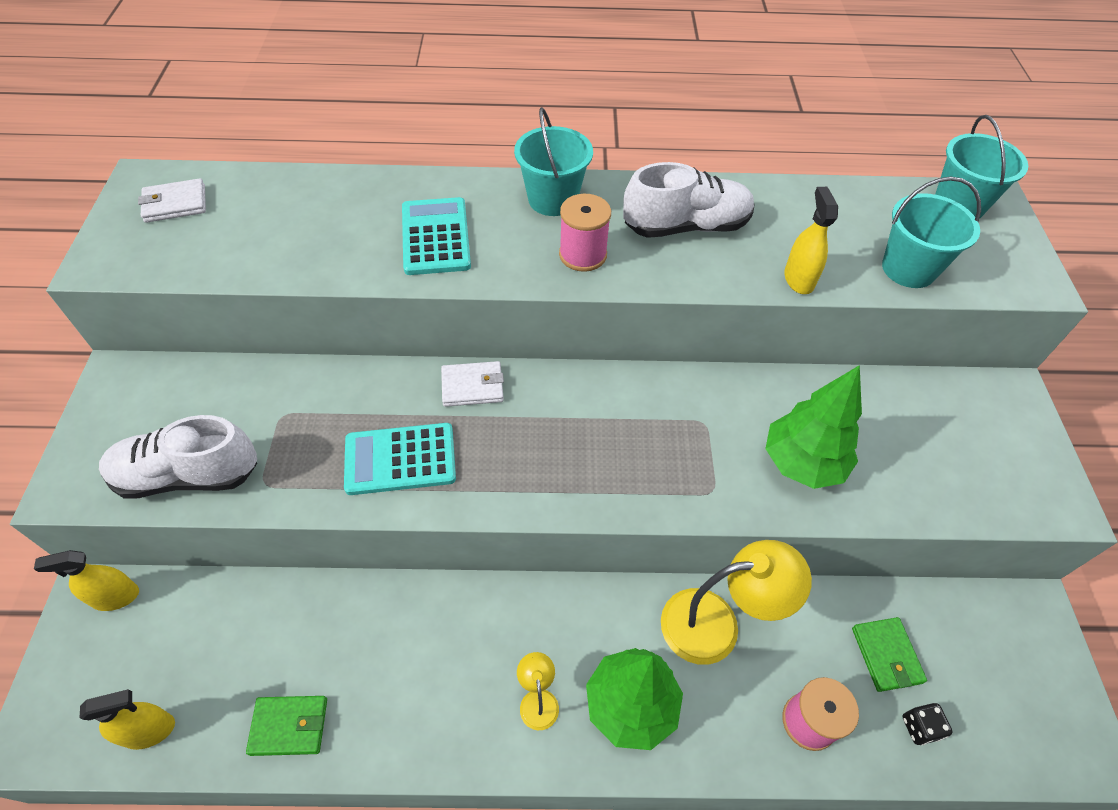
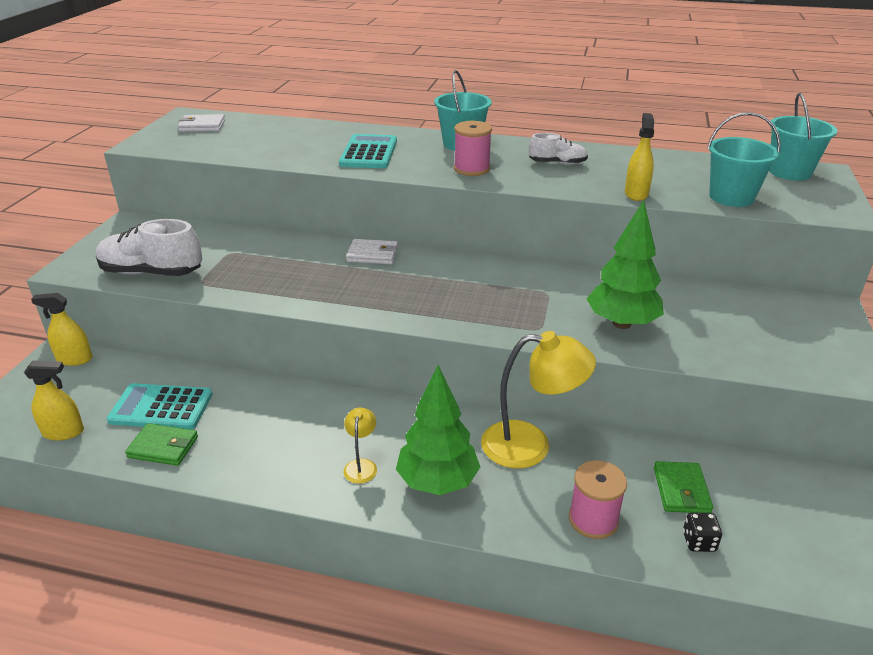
camera: 15 degrees right, 20 degrees down
(400, 459) = (303, 283): turquoise calculator -> turquoise calculator (161, 407)
(686, 226) = (557, 163): white shoe -> white shoe, size x0.57

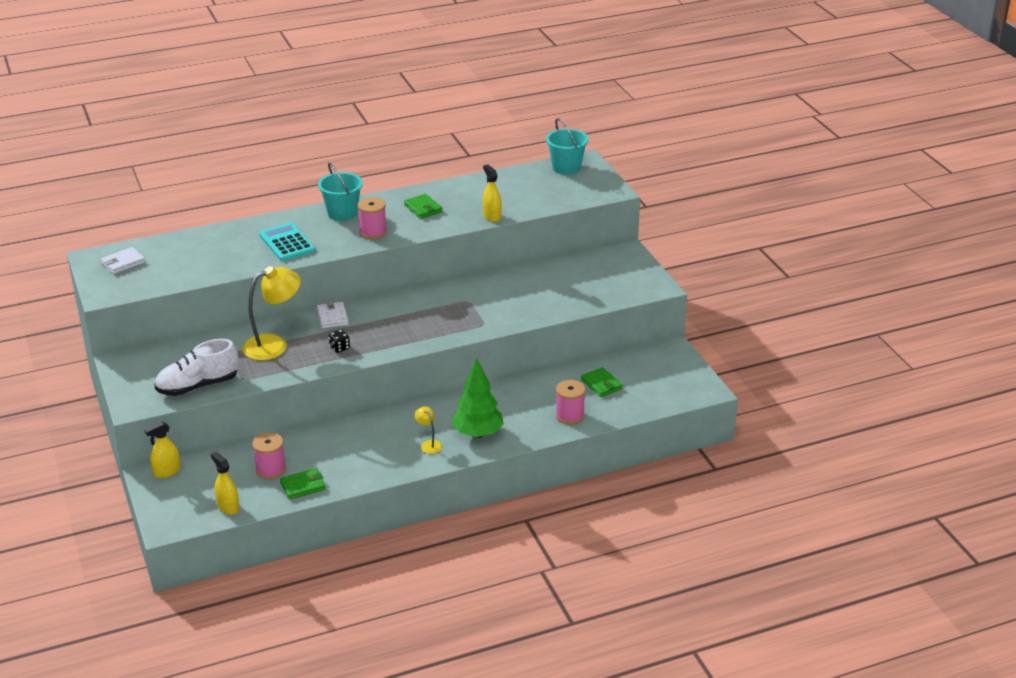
camera: 35 degrees left, 0 degrees up
(63, 432) = (228, 507): yellow spray bottle -> yellow spray bottle turned 90 degrees counterclockwise
(161, 407) = (271, 469): turquoise calculator -> pink spool
(372, 254) = (332, 317): white wallet -> white wallet turned 75 degrees counterclockwise
(530, 445) = (509, 396): yellow lamp -> yellow lamp (274, 345)
(557, 163) = (423, 208): white shoe -> green wallet
(621, 323) = (525, 303): green tree -> none
(698, 542) = (624, 403): black dice -> black dice (339, 348)
(731, 197) = (547, 200): turquoise bucket -> none

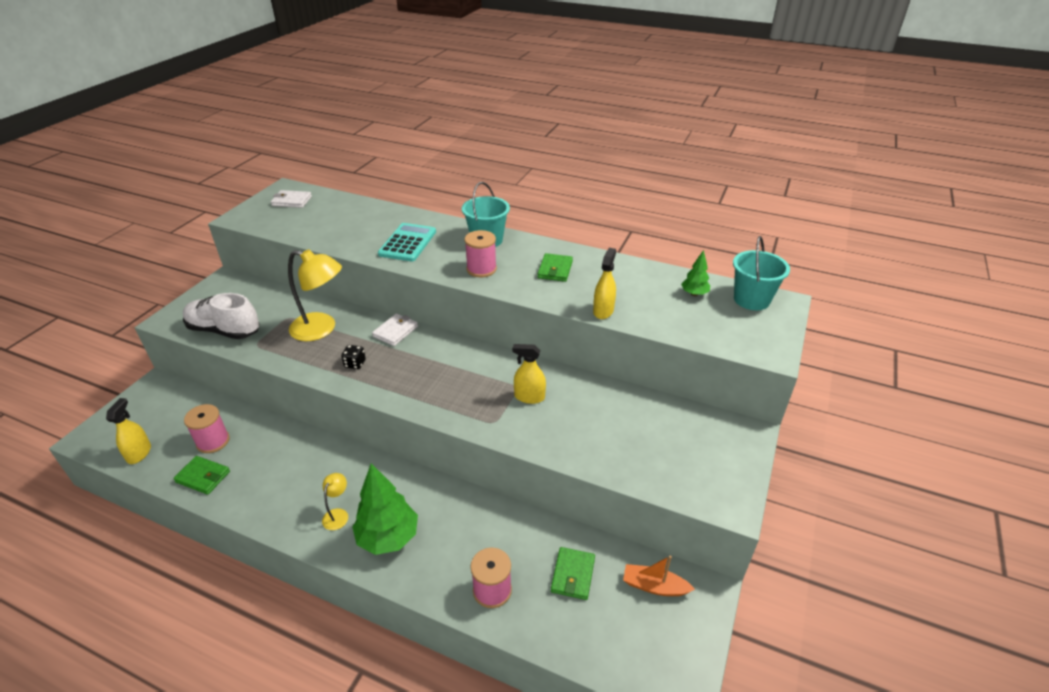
camera: 45 degrees right, 5 degrees up
(167, 471) = (166, 389): yellow spray bottle -> yellow spray bottle (529, 397)
(530, 180) = (694, 294): none -> green tree
(647, 363) = (654, 586): none -> orange boat

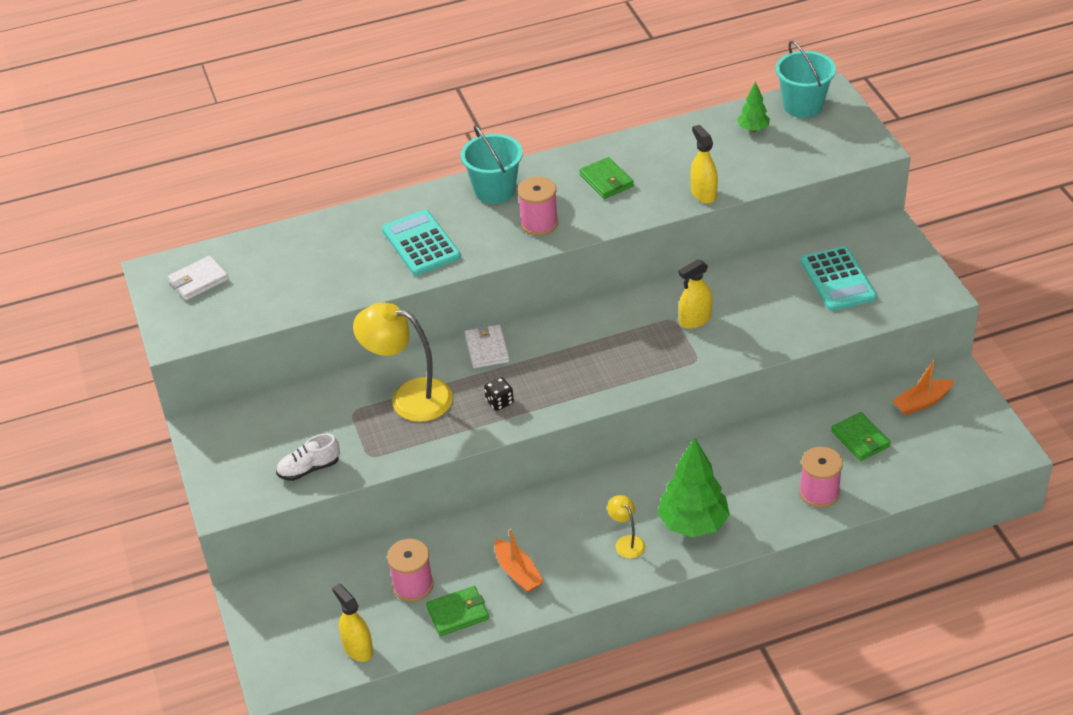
camera: 40 degrees left, 5 degrees up
(224, 330) = (309, 468): white shoe -> white shoe, size x0.57
(263, 480) = (518, 572): none -> orange boat
(321, 329) = (409, 397): yellow lamp -> yellow lamp turned 135 degrees counterclockwise
(662, 439) = (837, 279): none -> turquoise calculator

